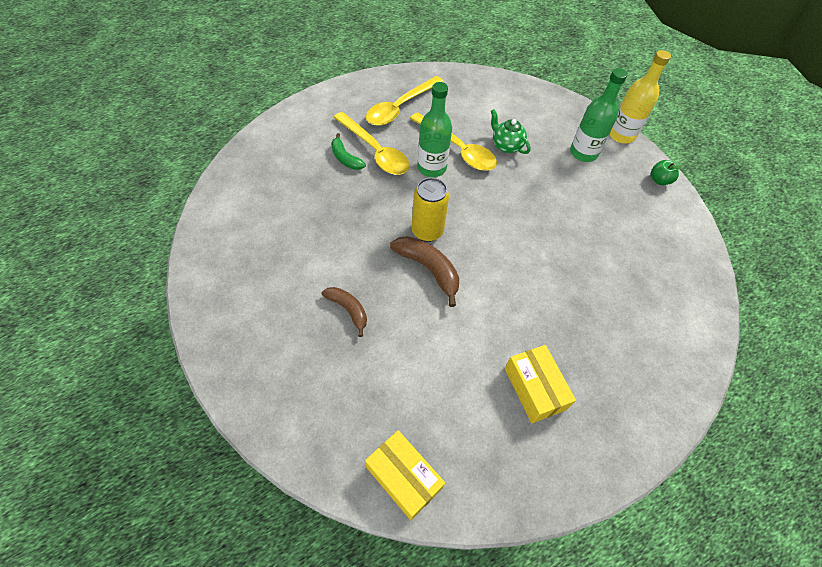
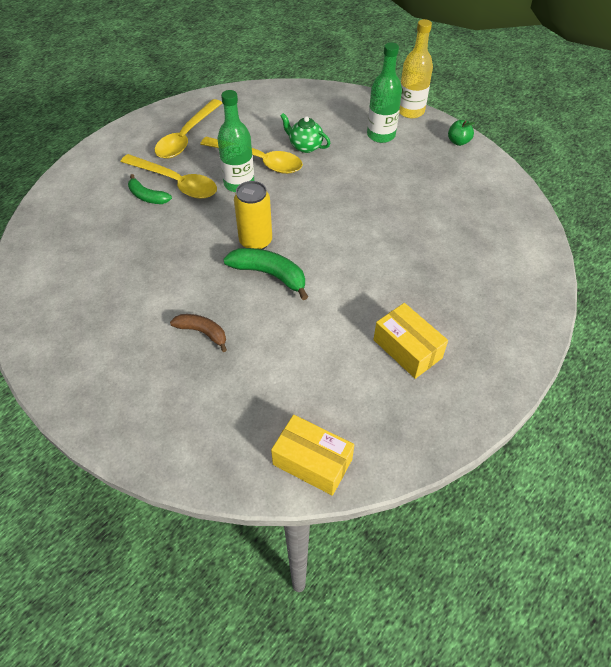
camera: 15 degrees left, 5 degrees down
(429, 269) = (269, 275): brown banana -> green banana

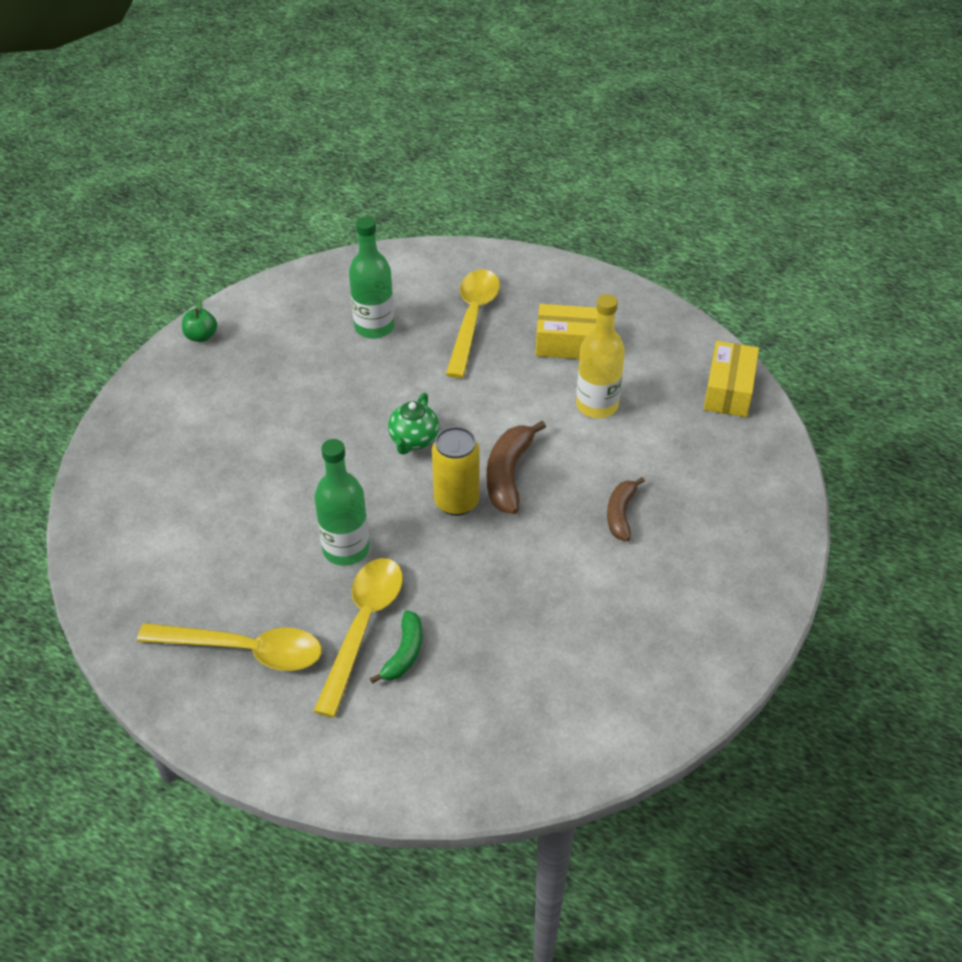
camera: 105 degrees left, 5 degrees down
(258, 160) = (287, 539): yellow spoon -> yellow spoon (472, 319)
(269, 275) = (508, 474): green banana -> brown banana
(305, 146) = (241, 492): green teapot -> green teapot (413, 440)
(381, 135) = (199, 414): green bottle -> green bottle (374, 327)
(407, 349) = (568, 344): yellow box -> yellow box turned 60 degrees clockwise
(410, 111) = (134, 390): yellow bottle -> yellow bottle (597, 405)

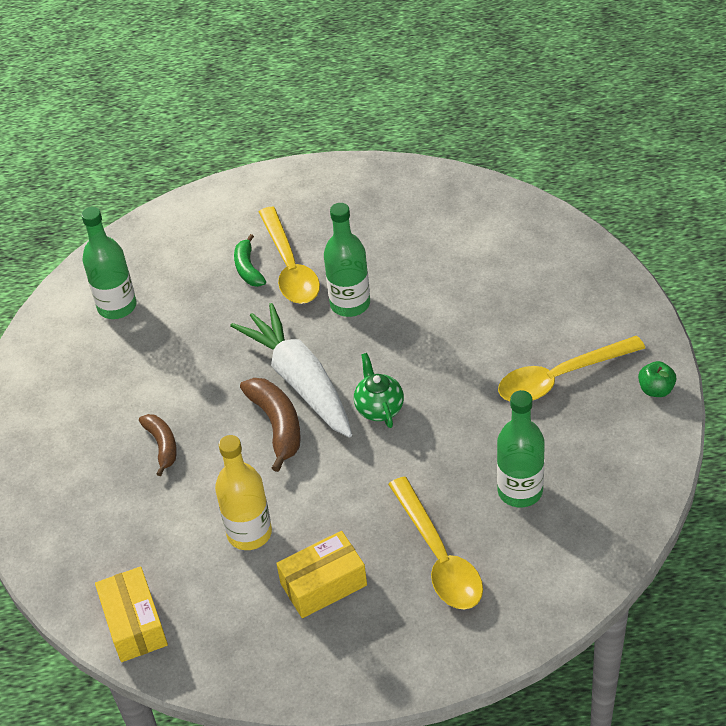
camera: 150 degrees right, 0 degrees up
(244, 650) = (353, 215): yellow spoon -> yellow spoon (560, 377)
(456, 501) = (300, 381): yellow can -> white carrot
(571, 694) = (117, 306): none -> green bottle

